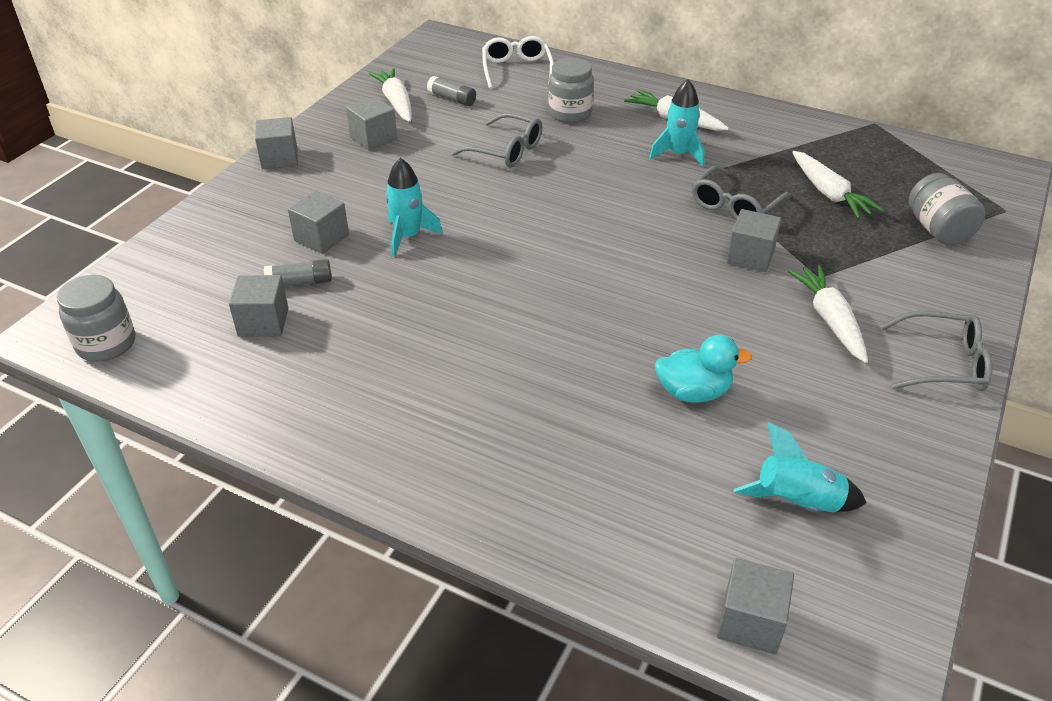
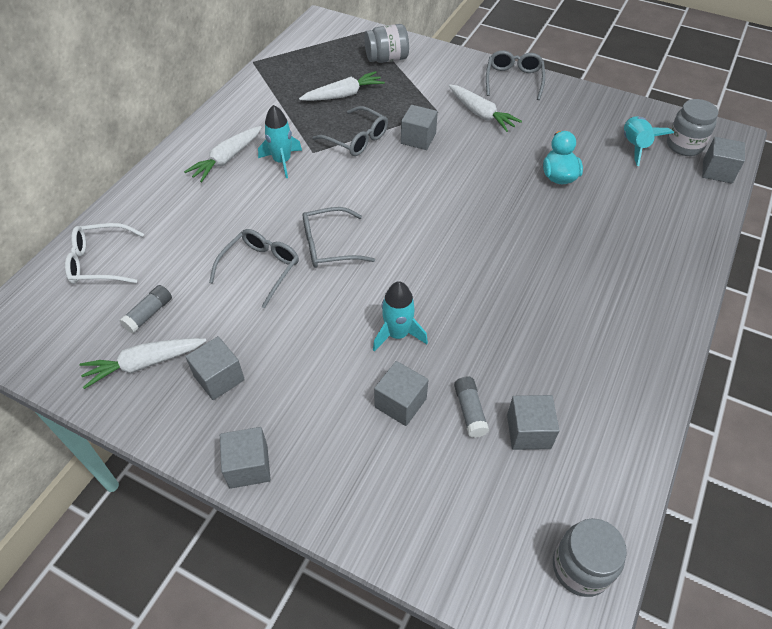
camera: 90 degrees left, 10 degrees up
(540, 190) = (329, 246): none -> grey glasses
(570, 113) = (201, 223): grey jar -> grey jar (684, 145)
(829, 320) = (481, 114): white carrot -> white carrot turned 120 degrees counterclockwise

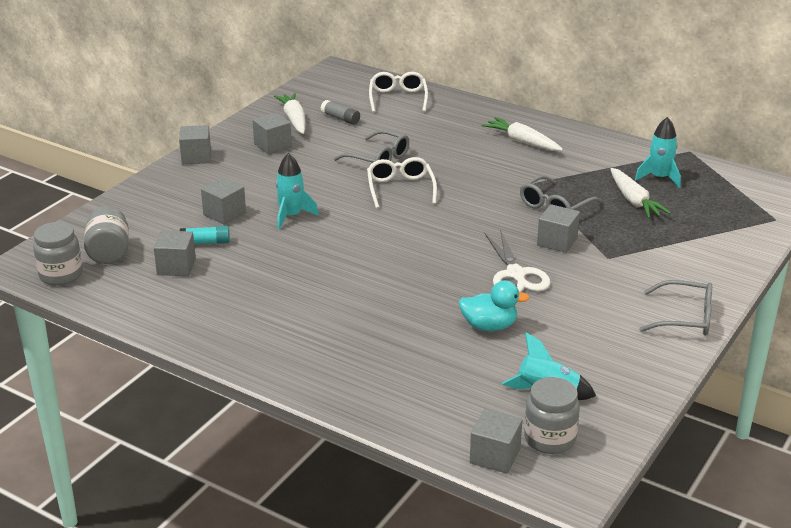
camera: 95 degrees right, 20 degrees down
(282, 161) = (518, 167): turquoise rocket -> turquoise rocket (659, 178)
(329, 246) = (400, 188): grey glasses -> white glasses
(387, 59) = (714, 230): grey jar -> grey jar (109, 252)
(470, 411) = (205, 242): grey glue stick -> turquoise glue stick
(476, 162) = (515, 274): none -> white scissors
(481, 114) = (606, 286): white carrot -> none

